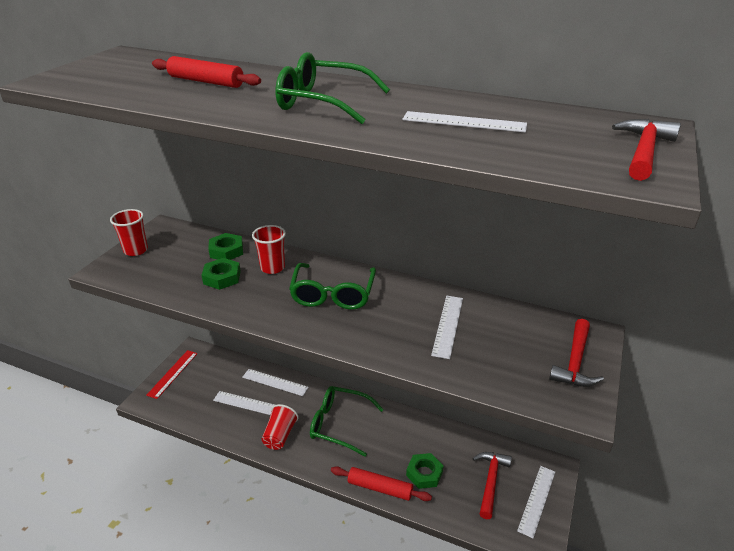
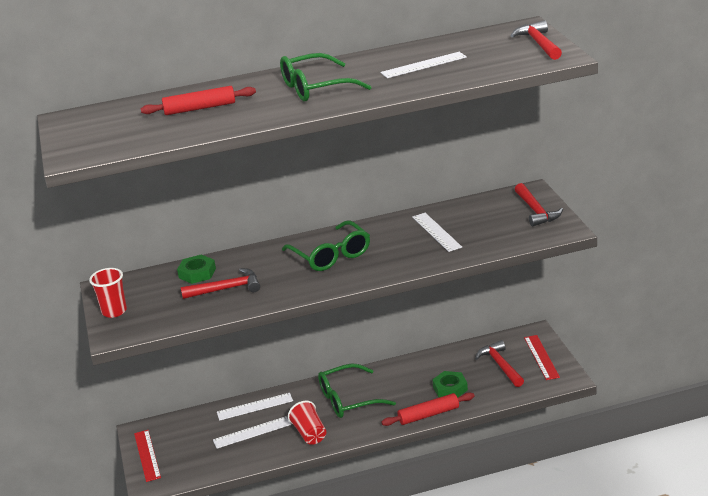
camera: 35 degrees left, 5 degrees down
(222, 277) = (226, 289): green nut -> red hammer
(272, 268) = (256, 264): red cup -> none
(536, 500) = (541, 357): white ruler -> red ruler

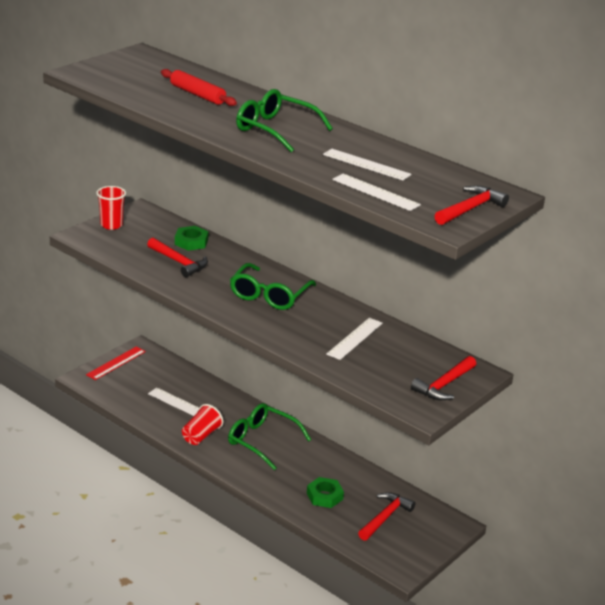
camera: 50 degrees right, 0 degrees up
(255, 406) = (213, 393): white ruler -> white ruler (375, 192)
(428, 415) = (277, 495): red rolling pin -> none
(541, 357) = (420, 541): red ruler -> none

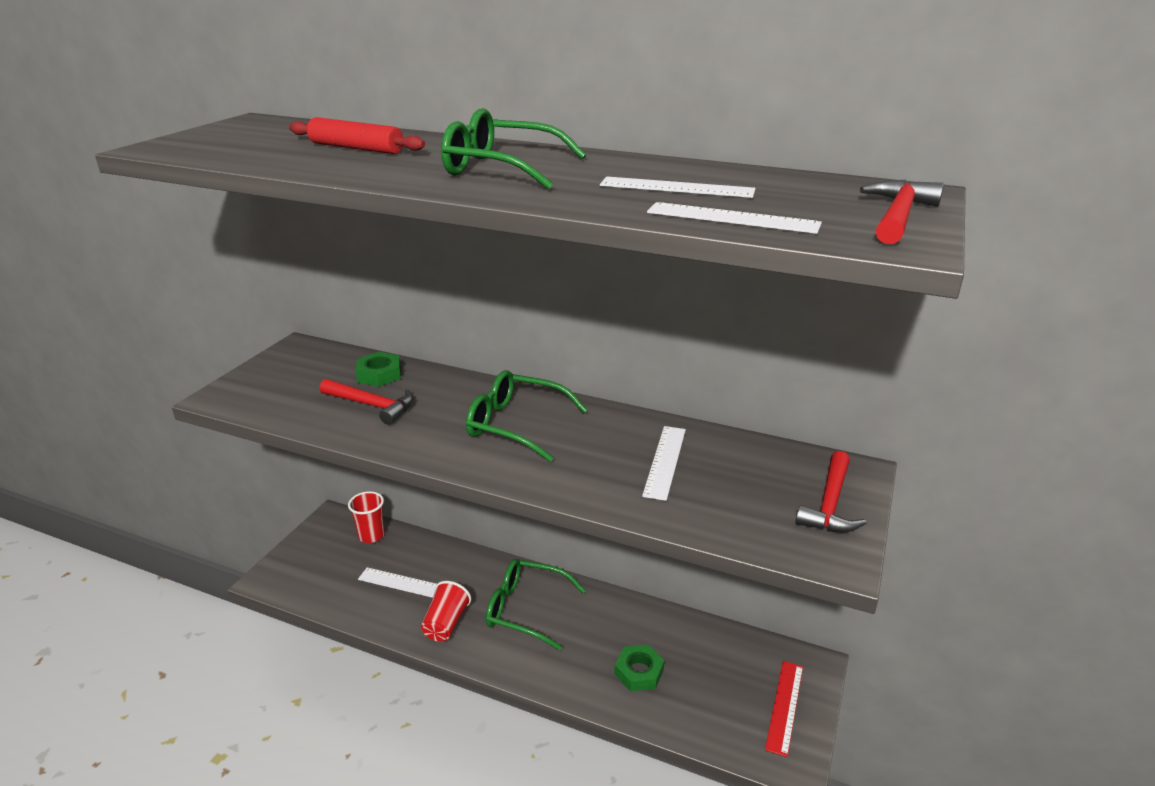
camera: 15 degrees left, 0 degrees up
(111, 225) = (261, 374): red cup -> red cup (371, 535)
(116, 363) = (305, 546): red ruler -> red ruler (785, 706)
(269, 295) = (516, 425): green glasses -> green glasses turned 105 degrees clockwise
(385, 517) = (728, 682): red hammer -> none

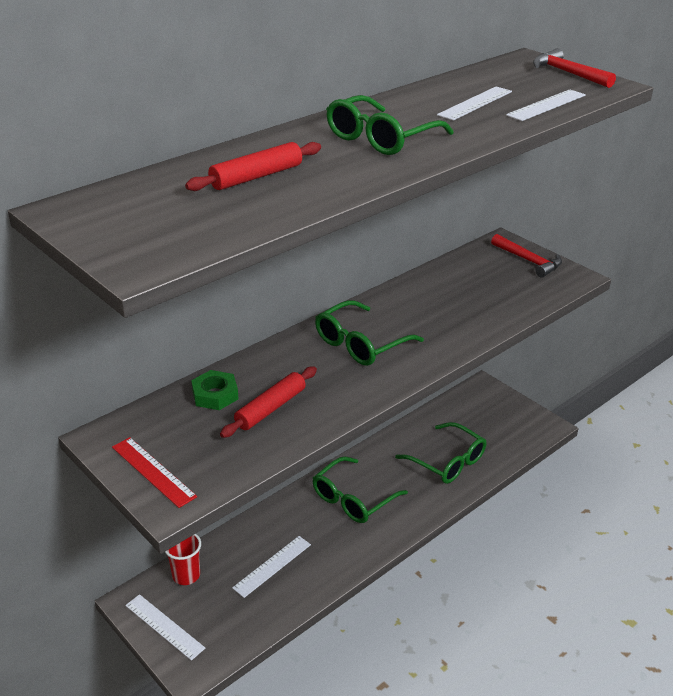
camera: 65 degrees left, 5 degrees up
(372, 405) = (271, 408): red hammer -> red rolling pin
(446, 624) = (339, 550): red cup -> none
(639, 672) = (447, 462): green nut -> green glasses
(665, 461) = (451, 298): white ruler -> white ruler (164, 626)
(785, 706) = (507, 411): red ruler -> red ruler (153, 471)

